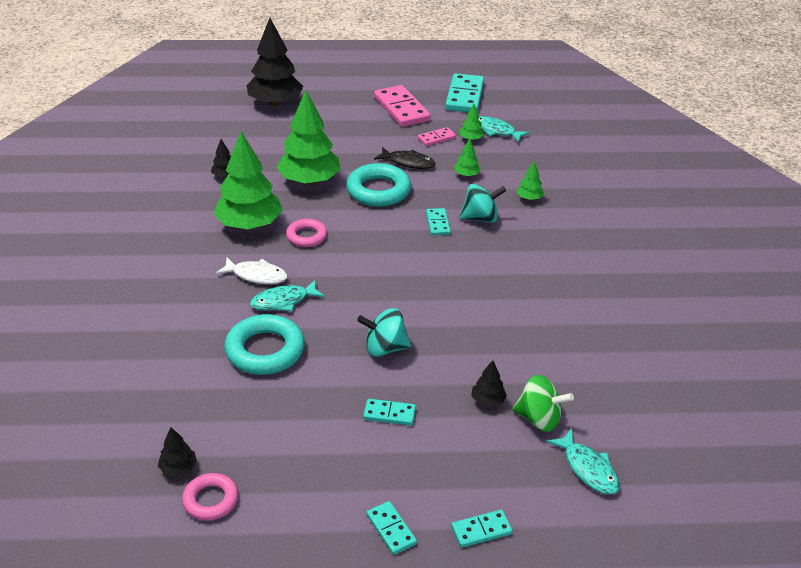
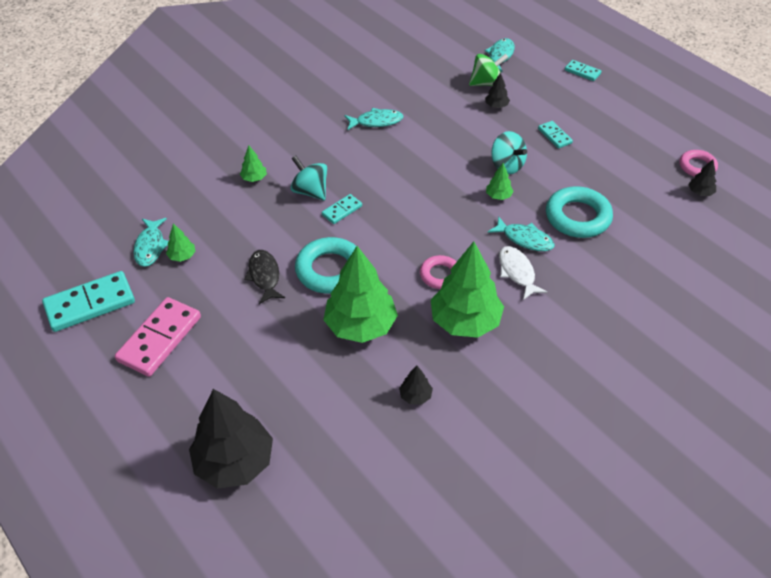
camera: 125 degrees left, 10 degrees up
(391, 529) = (622, 98): turquoise domino -> none
(436, 138) = (201, 280): pink domino -> none
(466, 175) = (251, 229): green tree -> green tree (498, 196)
(539, 419) = (486, 83): green spinning top -> green spinning top turned 90 degrees clockwise
(544, 299) = (376, 121): none -> turquoise fish

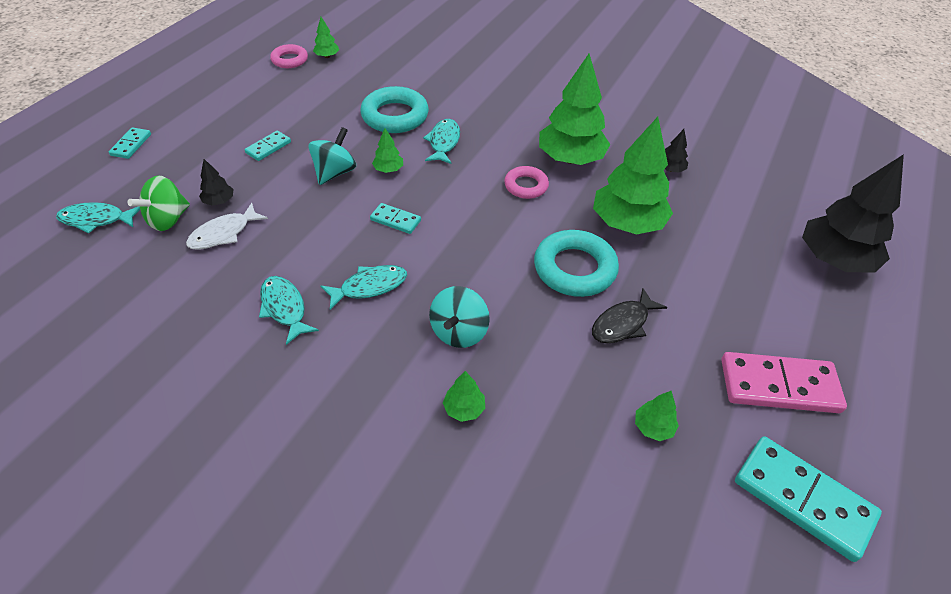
camera: 115 degrees left, 0 degrees up
(150, 247) = (664, 478): turquoise fish -> turquoise fish (369, 287)
(342, 210) = (477, 289): turquoise domino -> turquoise domino (395, 220)
(486, 83) = (168, 219): green spinning top -> green spinning top turned 105 degrees counterclockwise
(517, 272) = (490, 139): white fish -> white fish (223, 233)
(700, 192) = (327, 56): black tree -> green tree

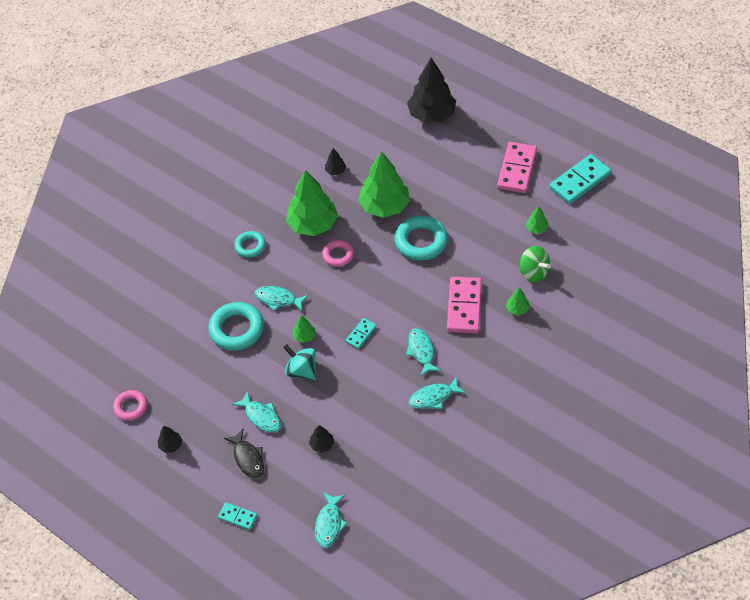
camera: 75 degrees left, 5 degrees up
(168, 219) = (337, 476): green spinning top -> green spinning top (533, 272)
(223, 233) = (358, 438): white fish -> none
(238, 89) = (171, 445): none -> black tree
(268, 147) = (261, 416): turquoise domino -> turquoise fish
(327, 56) = (132, 378): green tree -> none
(459, 332) = (464, 306): turquoise spinning top -> pink domino
(520, 113) = (250, 246): none -> turquoise ring
(622, 323) = (467, 227): black fish -> black fish (248, 458)

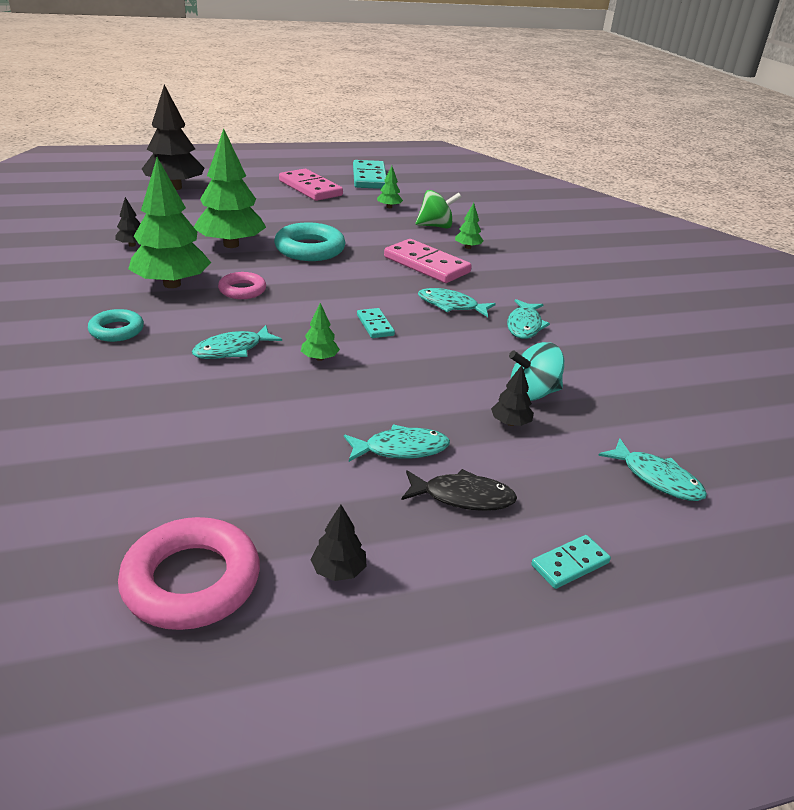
camera: 60 degrees left, 20 degrees down
(131, 407) = (191, 581): pink ring -> pink ring, size x1.68
(236, 329) = (223, 399): turquoise ring -> none
(301, 371) = (369, 384): turquoise spinning top -> turquoise spinning top (532, 393)

